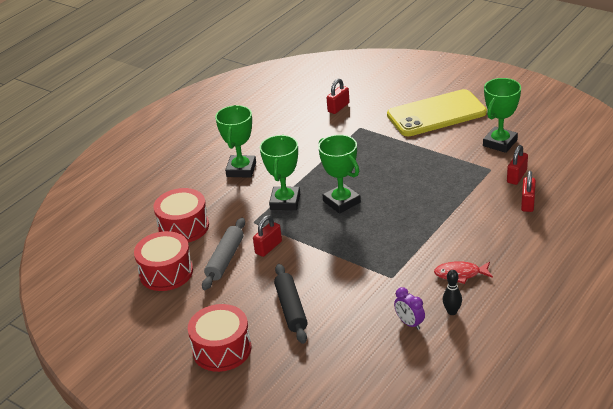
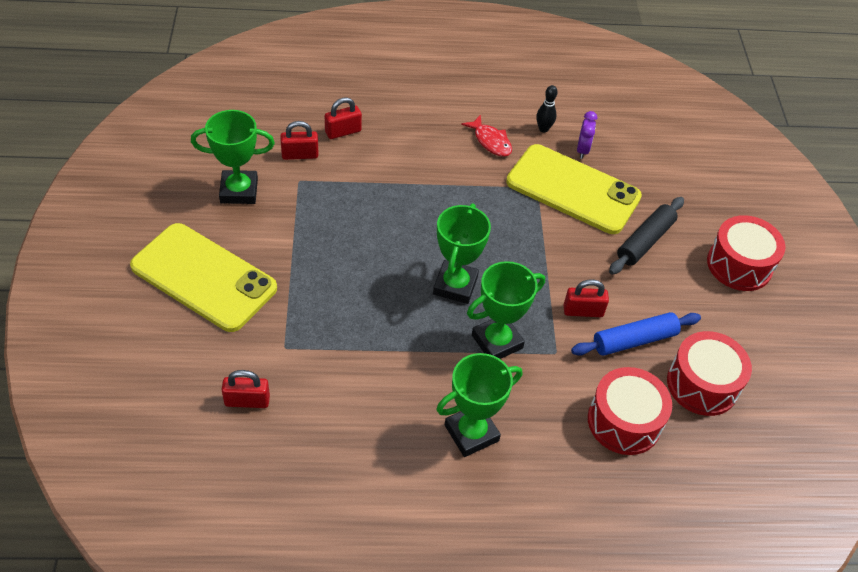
camera: 135 degrees left, 15 degrees up
(225, 259) = (634, 340): grey rolling pin -> blue rolling pin
(373, 296) = (573, 189): none -> yellow phone

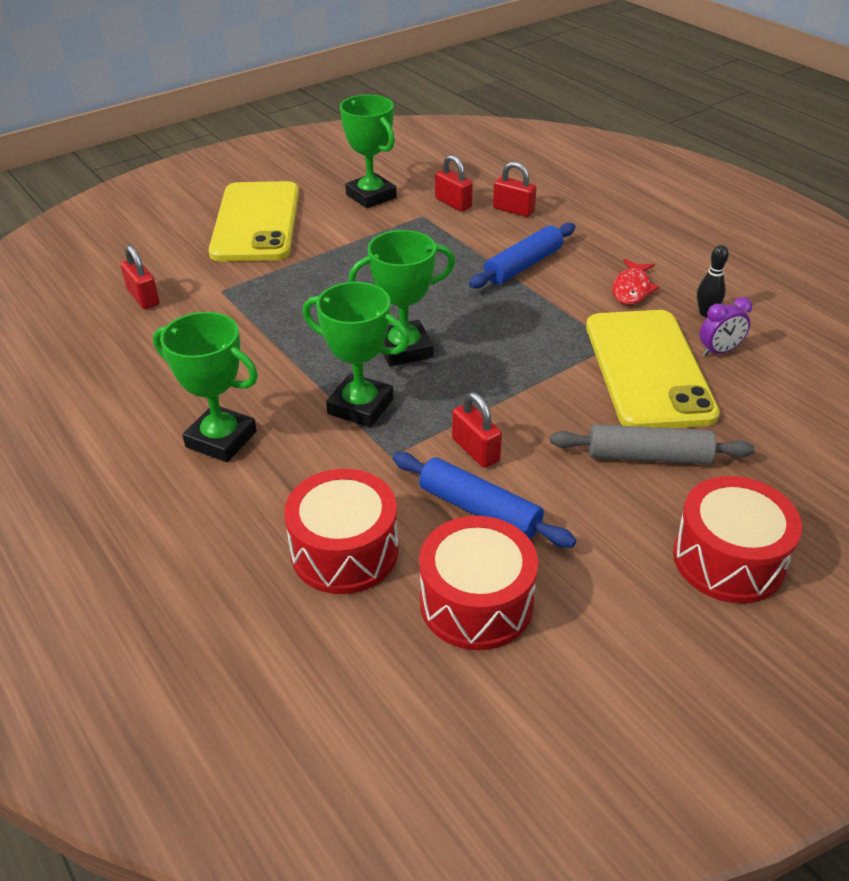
camera: 60 degrees right, 10 degrees down
(416, 171) = (523, 265): none -> blue rolling pin
(645, 241) = (648, 456): black rolling pin -> grey rolling pin

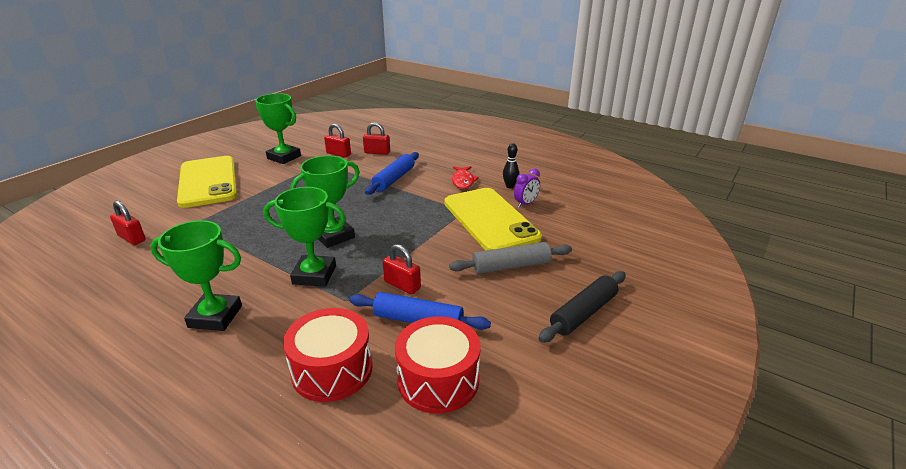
camera: 20 degrees left, 10 degrees down
(728, 559) = (583, 313): red drum -> black rolling pin

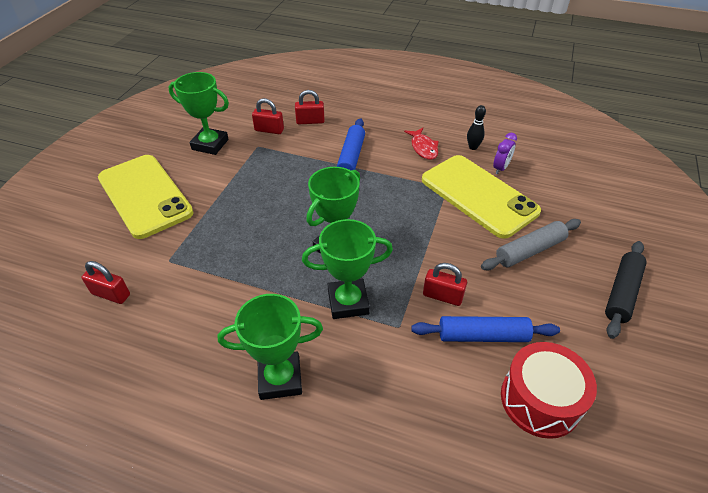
camera: 15 degrees left, 15 degrees up
(332, 370) = (438, 414): red drum -> none

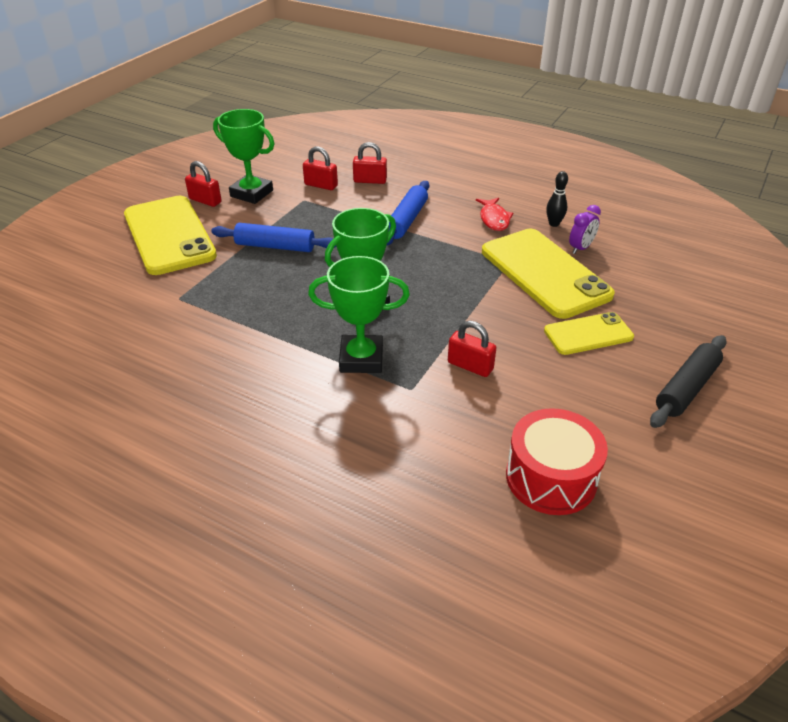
camera: 10 degrees right, 5 degrees down
(111, 294) = (112, 322): red padlock -> red padlock (205, 201)
(280, 378) = (267, 419): green trophy -> none
(482, 336) = (504, 409): blue rolling pin -> blue rolling pin (275, 246)
(530, 250) = (588, 334): grey rolling pin -> yellow phone

